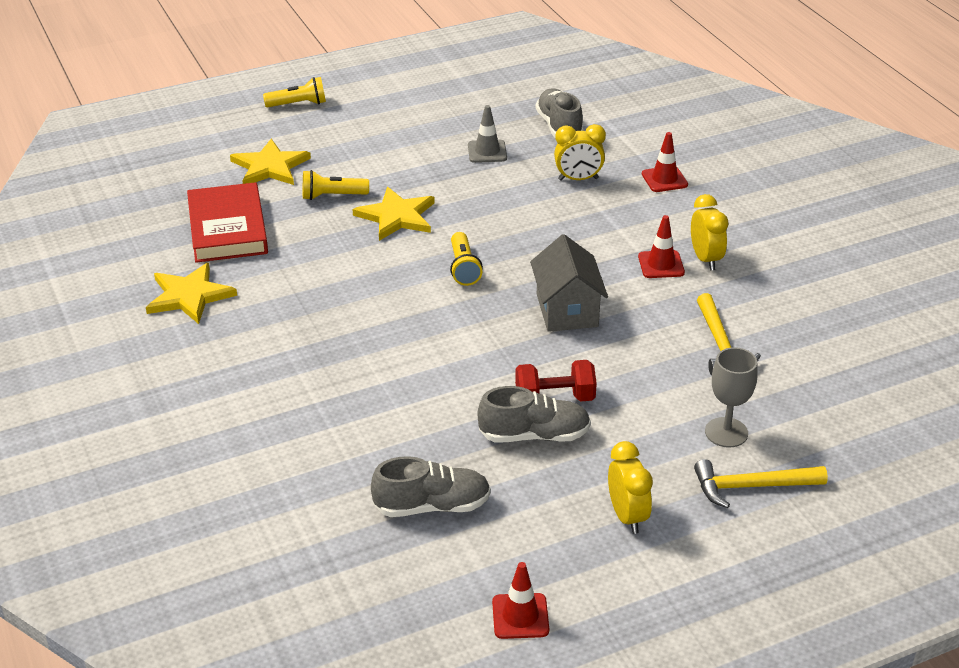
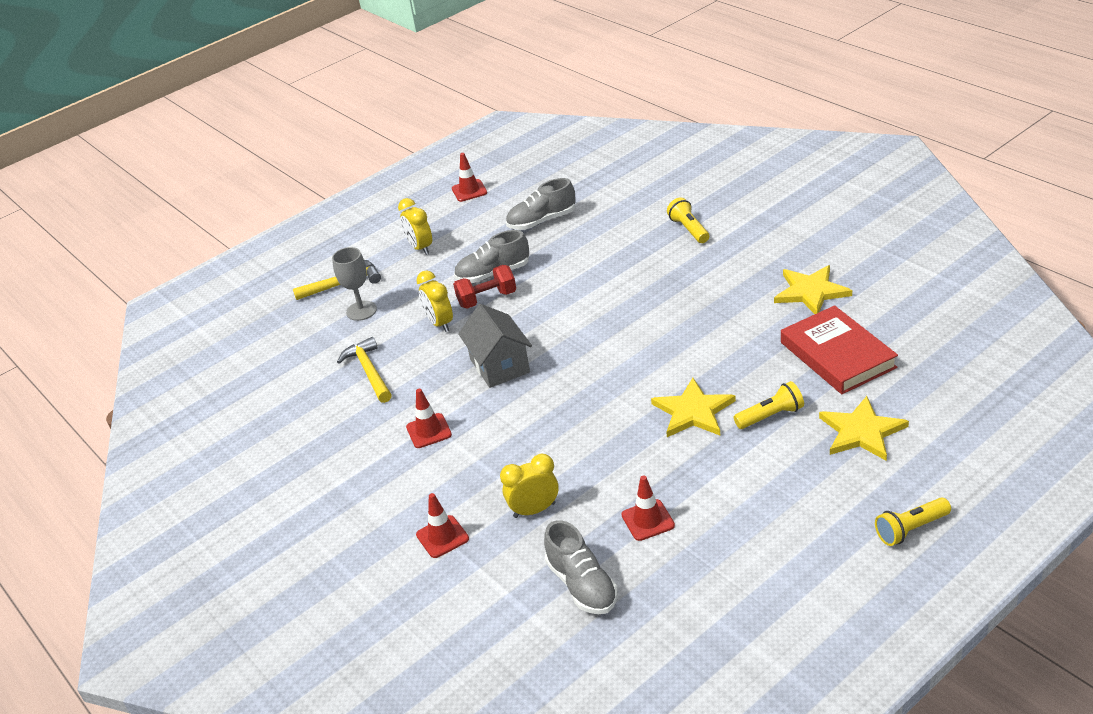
camera: 170 degrees right, 0 degrees up
(463, 268) = (602, 378): yellow flashlight -> yellow flashlight (689, 229)
(487, 152) = (648, 520): grey traffic cone -> red traffic cone
(705, 259) = (389, 448): yellow clock -> yellow clock (440, 323)

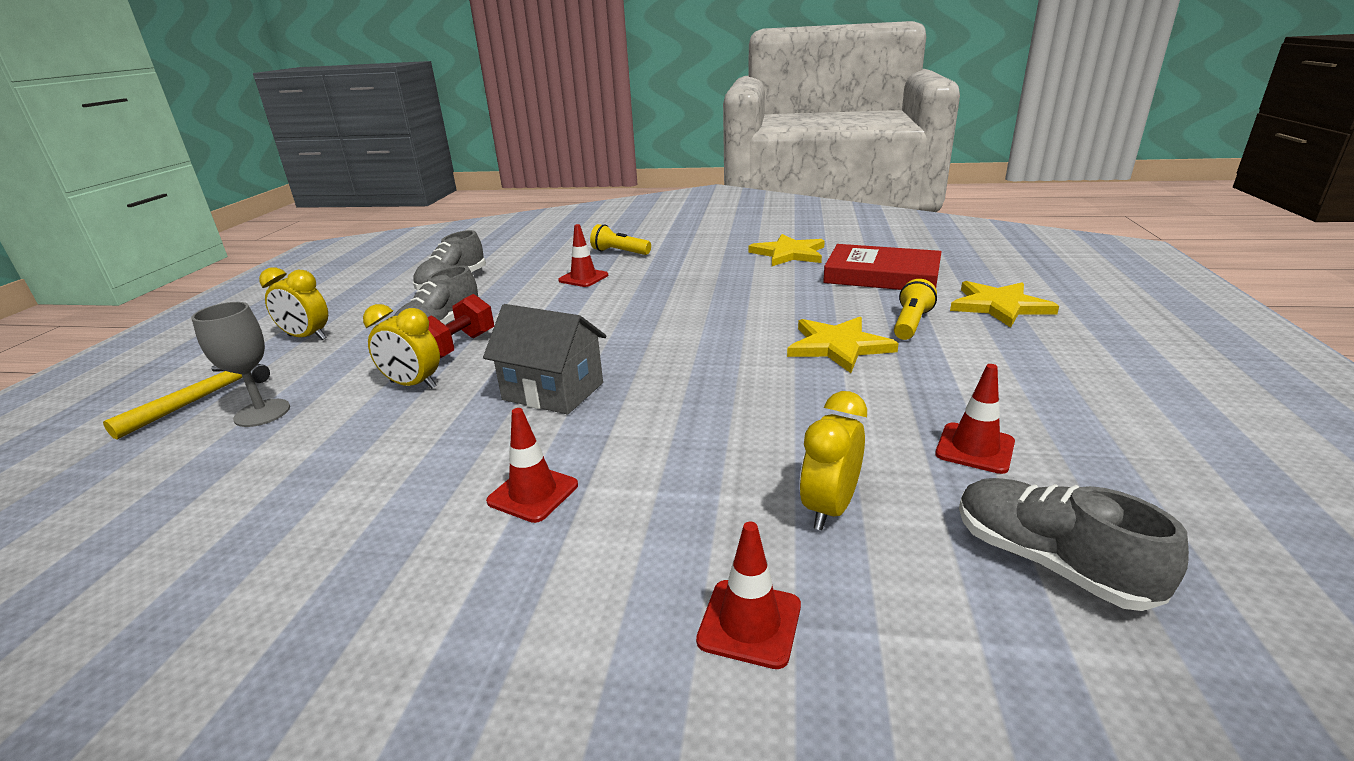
camera: 45 degrees left, 10 degrees down
(369, 371) = (342, 468): yellow hammer -> none
(469, 191) = (331, 287): red traffic cone -> red traffic cone (583, 278)
(582, 585) = (1049, 562): grey shoe -> grey shoe turned 150 degrees counterclockwise
(910, 529) = (1179, 345): yellow flashlight -> none

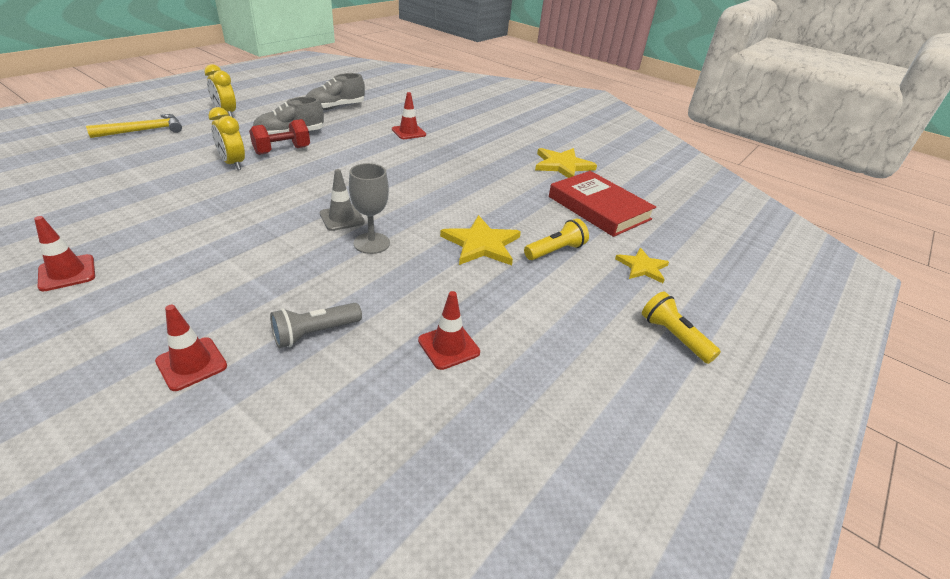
camera: 25 degrees right, 10 degrees up
(262, 413) = (155, 150): grey goblet -> grey goblet (371, 243)
(533, 493) = (201, 249): red traffic cone -> red traffic cone (67, 273)
(553, 391) = (288, 198): grey house -> none
(619, 252) = (456, 122): yellow flashlight -> yellow flashlight (673, 336)
(653, 384) = (342, 218): none -> grey traffic cone
(829, 508) = (314, 333): yellow clock -> grey flashlight
(999, 306) = (642, 267): yellow star -> yellow star, size x0.64
(1049, 562) = (373, 427): grey shoe -> none

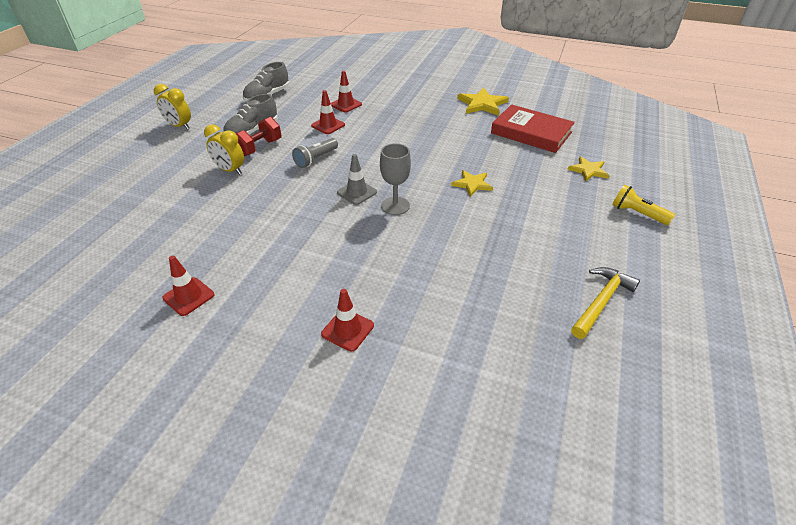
camera: 15 degrees left, 5 degrees up
(144, 130) = (123, 160): yellow hammer -> yellow hammer (601, 301)
(314, 333) = (412, 283): grey flashlight -> grey flashlight (316, 159)
(448, 346) = (506, 264): red traffic cone -> red traffic cone (328, 125)
(481, 244) = (472, 184): yellow star -> yellow star, size x0.64
(555, 251) = (525, 175): yellow flashlight -> none

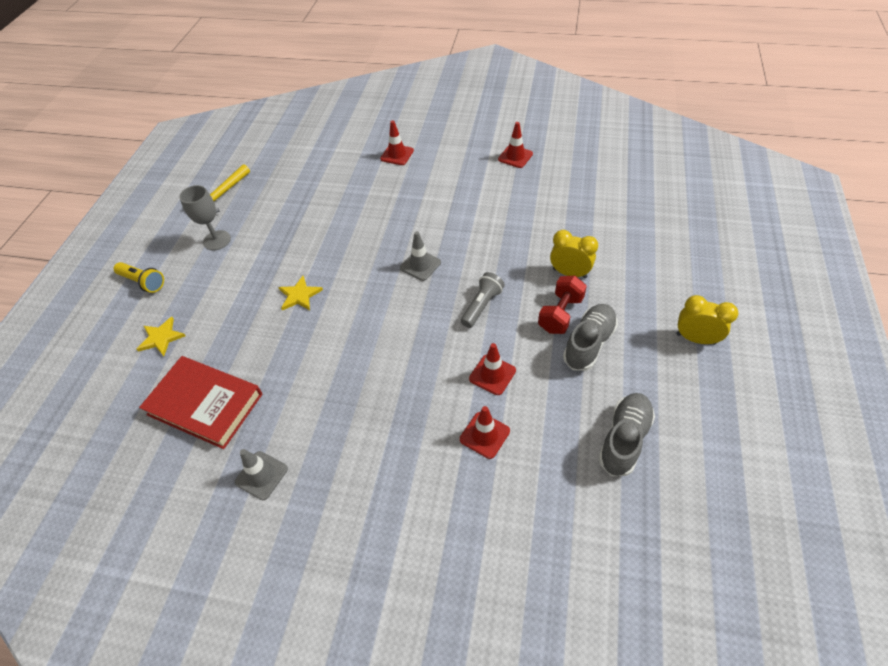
camera: 175 degrees right, 10 degrees up
(395, 206) = (378, 255): grey goblet -> grey goblet (217, 240)
(482, 104) = (261, 475): yellow star -> grey traffic cone

